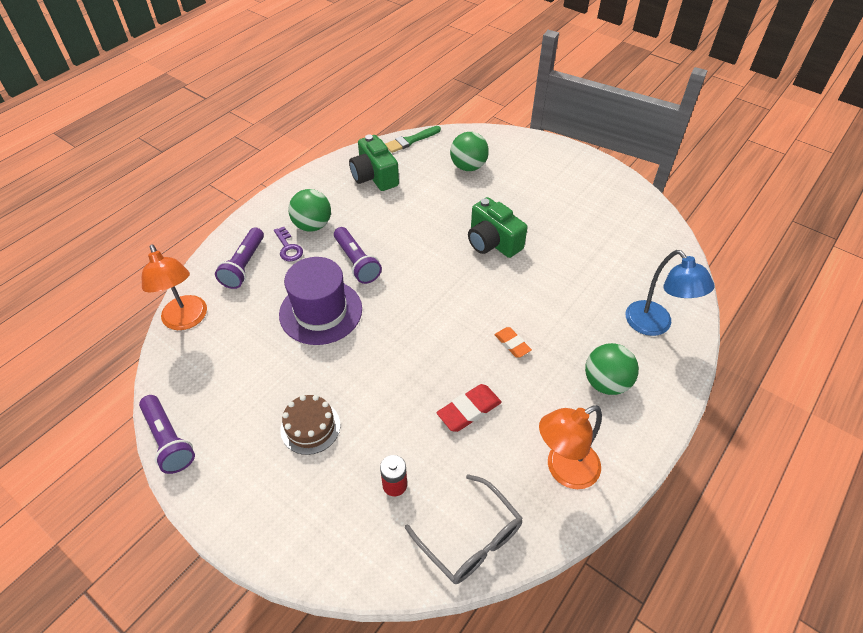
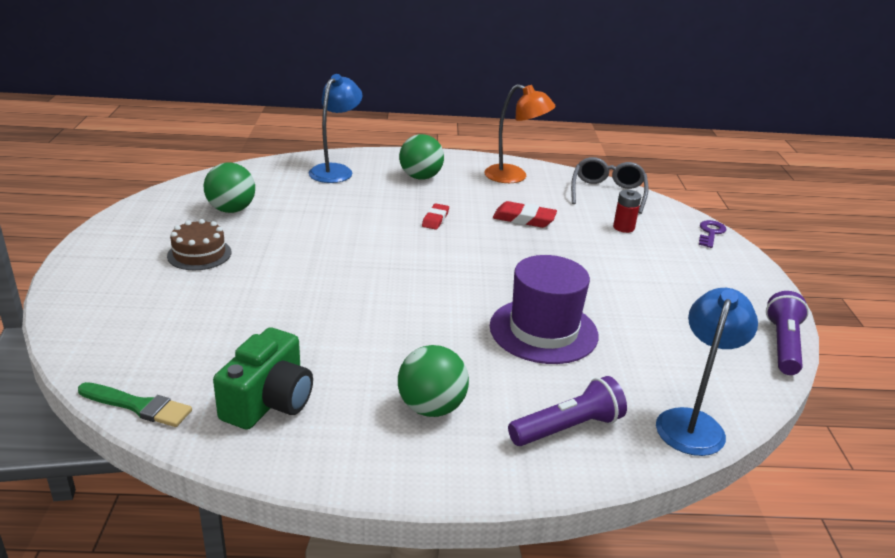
camera: 130 degrees left, 20 degrees down
(187, 320) = (693, 422): orange lamp -> blue lamp
(288, 248) = (493, 407): purple key -> purple key (710, 233)
(310, 427) = (649, 279): brown cake -> brown cake (199, 254)
(356, 262) = (449, 339): purple flashlight -> none
(468, 167) = (173, 326): green ball -> green ball (231, 210)
(492, 242) = (312, 265): green camera -> none
(512, 344) = (435, 219): orange eraser -> red eraser

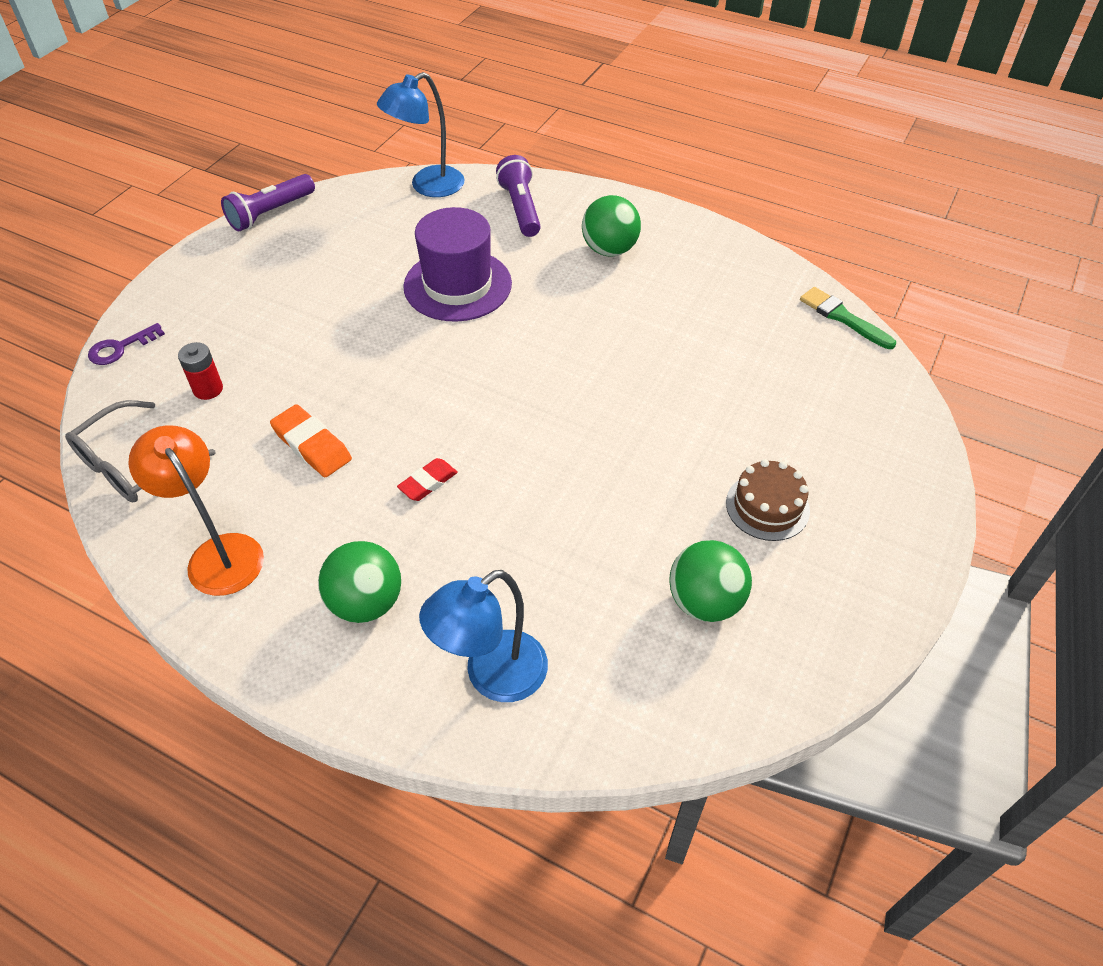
camera: 150 degrees left, 20 degrees up
(269, 401) = (735, 291): green camera -> none
(524, 219) = (312, 445): red eraser -> orange eraser
(568, 428) = (521, 208): purple flashlight -> purple flashlight turned 75 degrees clockwise

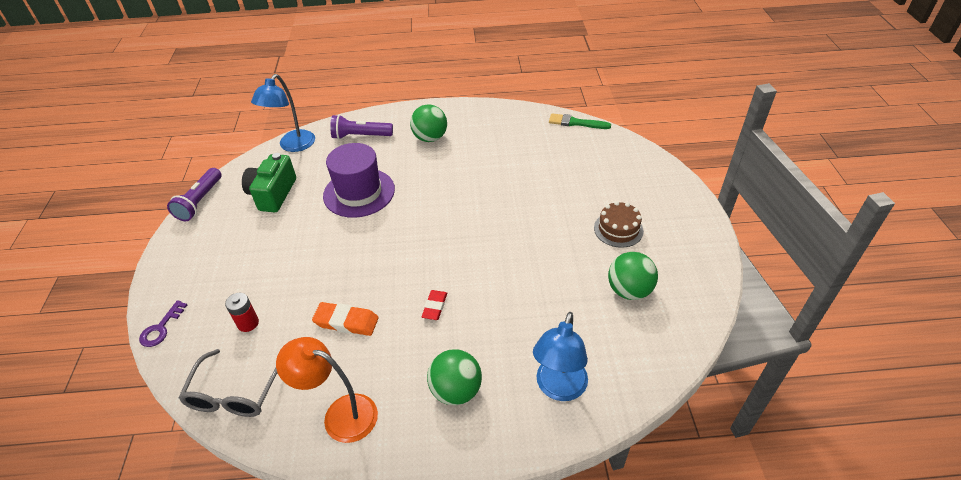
camera: 30 degrees left, 5 degrees down
(356, 240) = (273, 194): none -> green camera
(521, 208) = (360, 136): purple flashlight -> purple flashlight turned 45 degrees counterclockwise

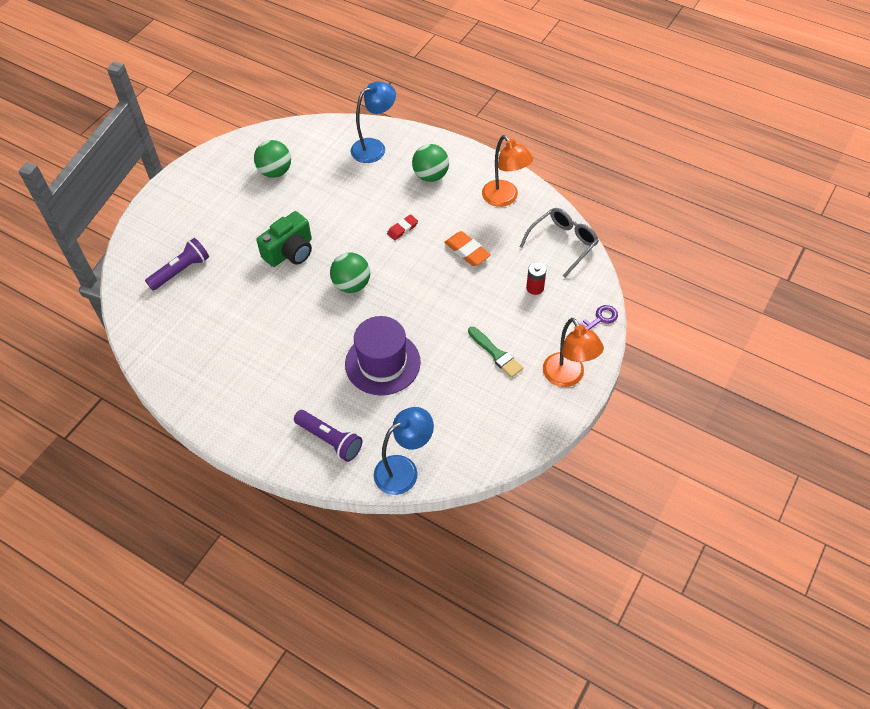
camera: 145 degrees left, 10 degrees up
(180, 260) = (568, 377): none -> orange lamp
(200, 201) = (529, 442): purple flashlight -> purple flashlight (181, 271)
(273, 194) = (458, 409): green camera -> green camera (290, 252)
(430, 138) = (270, 392): green ball -> green ball (352, 285)
(576, 123) = (131, 326): green brush -> green brush (496, 354)
(618, 229) = (229, 212): brown cake -> none

